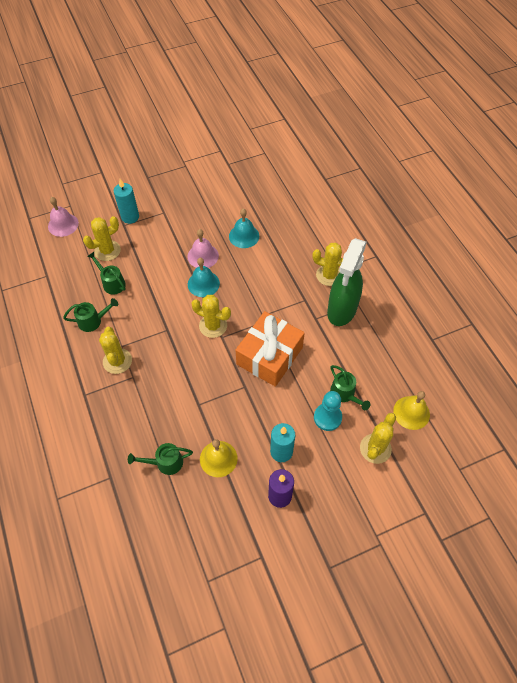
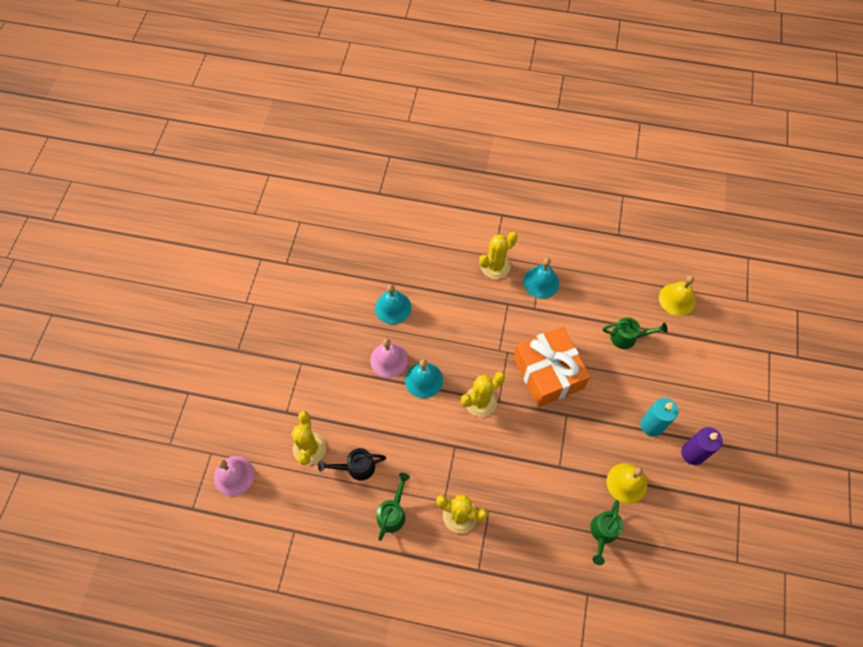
camera: 55 degrees left, 5 degrees up
(111, 282) = (356, 467): green watering can -> black watering can
(130, 217) = (280, 399): turquoise candle -> none
(327, 417) = (641, 366): turquoise pawn -> none
(341, 311) = (541, 282): green spray bottle -> turquoise bell
(375, 448) = (693, 349): yellow cactus -> none

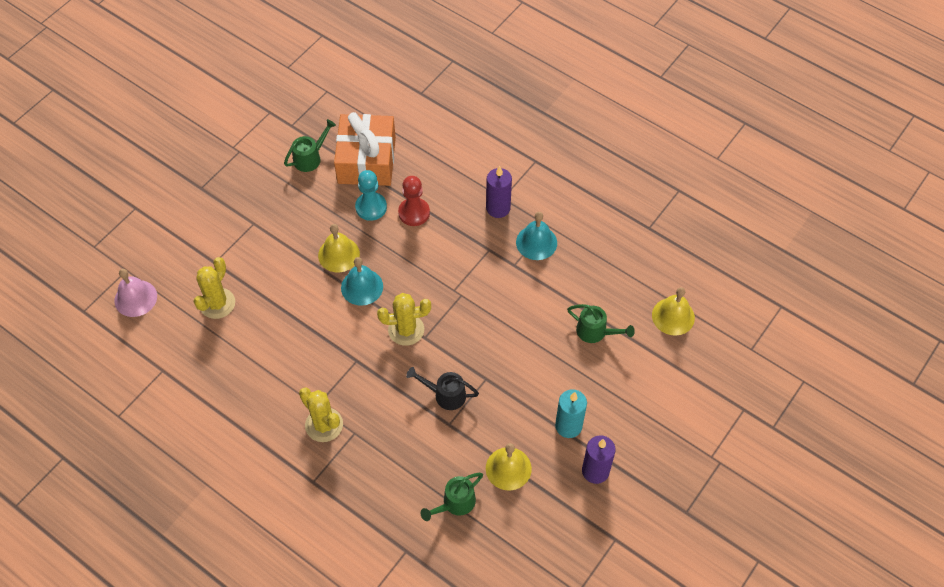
camera: 25 degrees right, 5 degrees down
(356, 467) = (251, 339): black watering can -> black watering can (445, 394)
(389, 360) = (339, 254): pink bell -> yellow bell
(393, 307) = (371, 207): turquoise bell -> turquoise pawn
(393, 513) = (262, 394): green watering can -> green watering can (310, 158)
(430, 298) = (414, 213): none -> red pawn
(495, 266) = (498, 208): yellow cactus -> purple candle
(548, 373) = (491, 331): orange gift -> orange gift (366, 160)

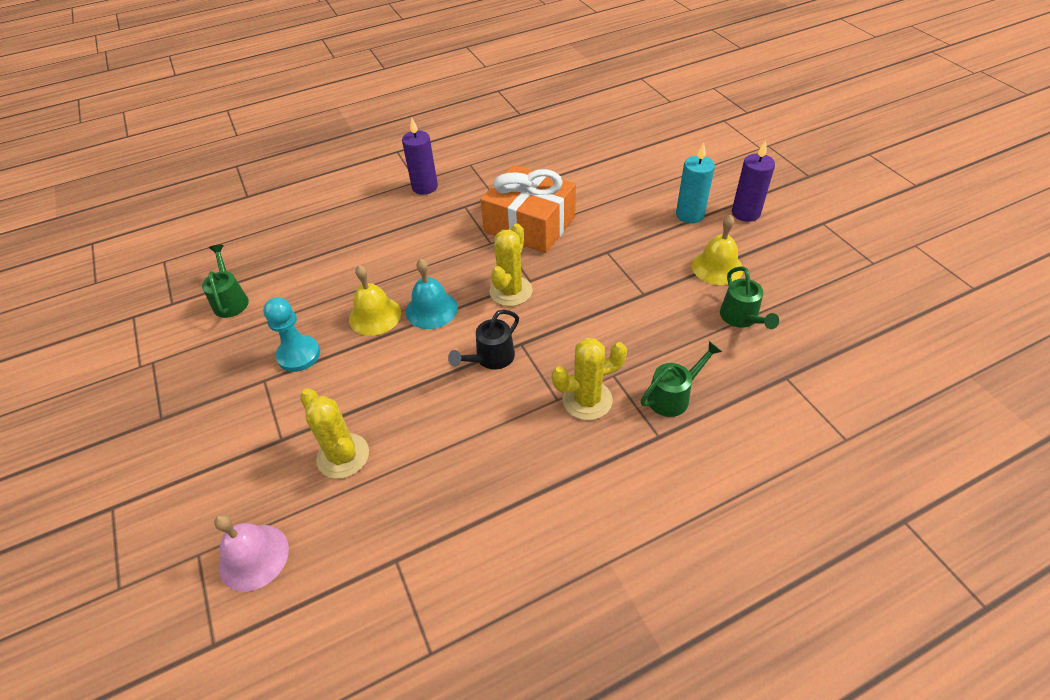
camera: 60 degrees left, 10 degrees down
(366, 160) = (281, 257): orange gift -> orange gift (529, 224)
(371, 207) = (341, 271): turquoise pawn -> turquoise pawn (299, 355)
(414, 213) = (377, 242): red pawn -> none
(445, 394) = (607, 286): black watering can -> black watering can (490, 358)
(536, 242) = (482, 175): turquoise bell -> none
(596, 332) = (601, 170): green watering can -> green watering can (673, 396)
(673, 316) = (614, 127): yellow bell -> none

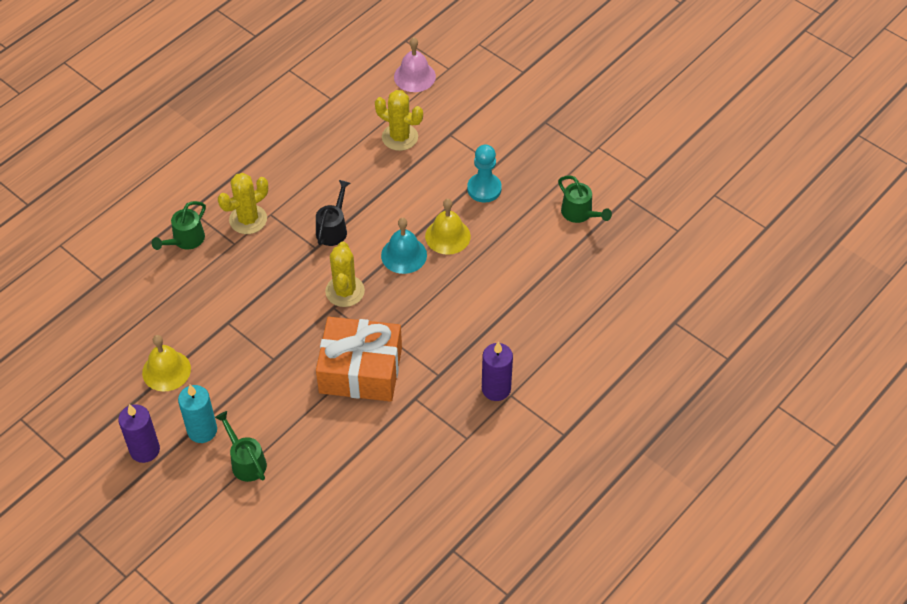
camera: 155 degrees right, 5 degrees up
(741, 318) = (140, 321): green watering can -> green watering can (246, 461)

